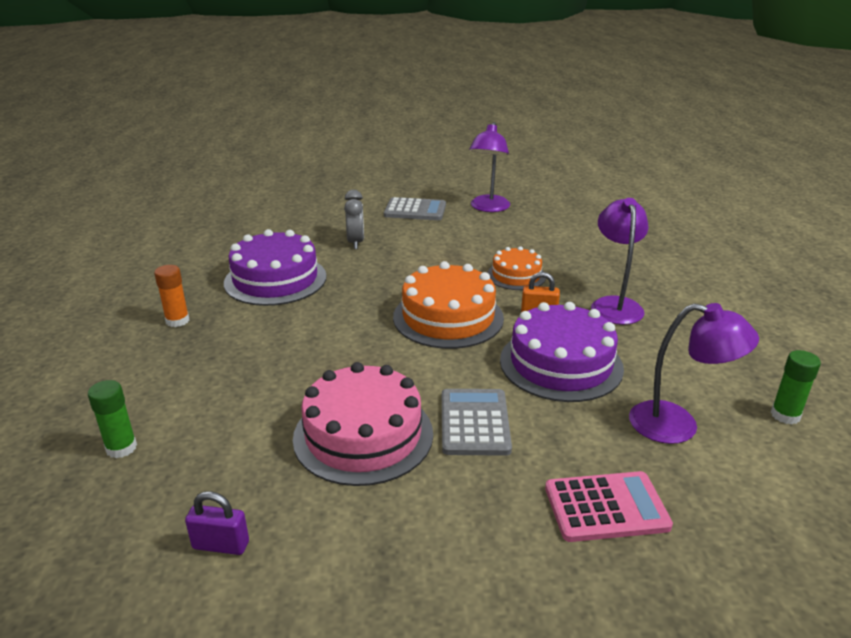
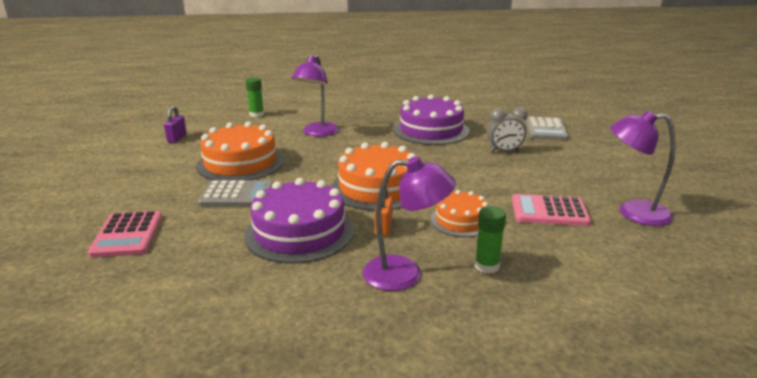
camera: 90 degrees right, 5 degrees down
(177, 321) = (373, 112): orange glue stick -> none
(363, 435) = (240, 163): pink cake -> orange cake
(415, 210) = (594, 174): grey calculator -> grey calculator (545, 130)
(491, 237) = (549, 211): none -> pink calculator
(678, 425) = (192, 280): purple lamp -> purple lamp (317, 133)
(785, 415) = (173, 354): green glue stick -> green glue stick (487, 266)

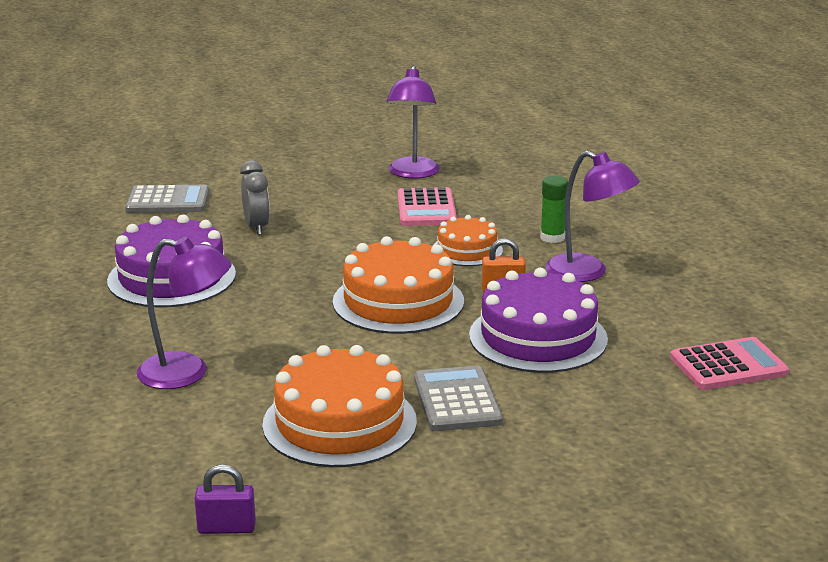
camera: 100 degrees left, 0 degrees up
(127, 235) = (607, 458): pink calculator -> pink calculator (728, 365)
(256, 115) = (73, 460): green glue stick -> none
(405, 273) = (587, 273): purple lamp -> purple lamp turned 135 degrees clockwise

